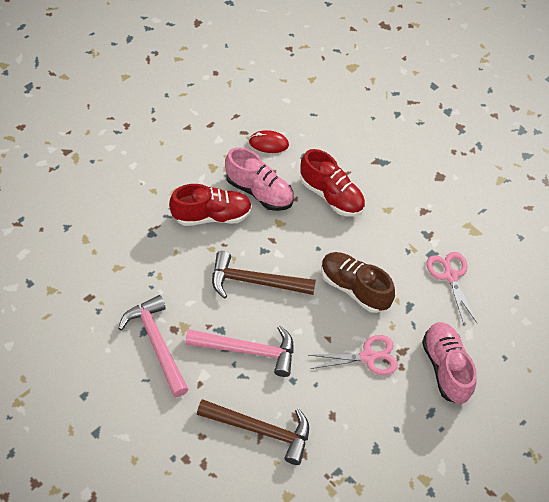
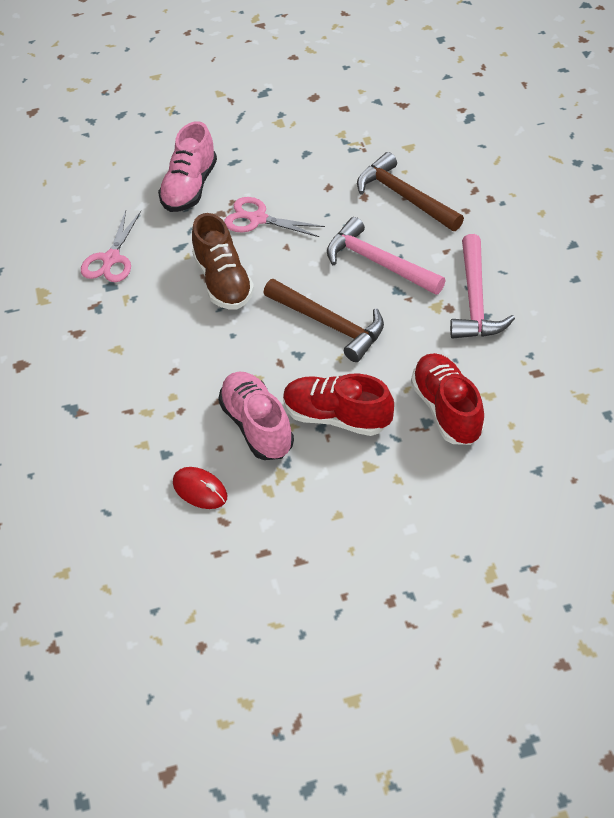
camera: 145 degrees left, 5 degrees down
(331, 196) = (170, 388): red shoe -> red shoe (447, 409)

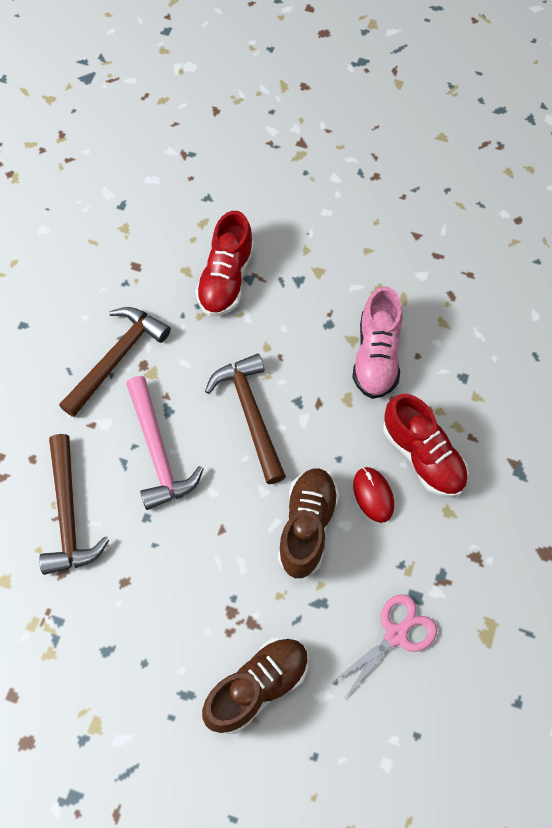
camera: 150 degrees left, 15 degrees up
(190, 188) = (257, 686): pink shoe -> brown shoe
(200, 490) = (454, 329): red mouse -> red mouse (373, 495)
(257, 219) = (222, 587): pink scissors -> none
(337, 417) = (311, 324): red shoe -> red shoe (423, 456)
(475, 300) = (116, 358): pink hammer -> brown hammer

